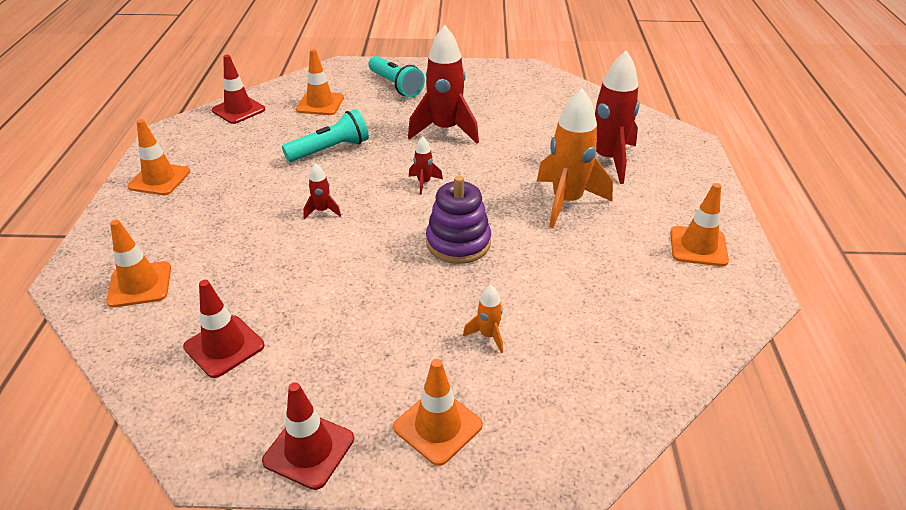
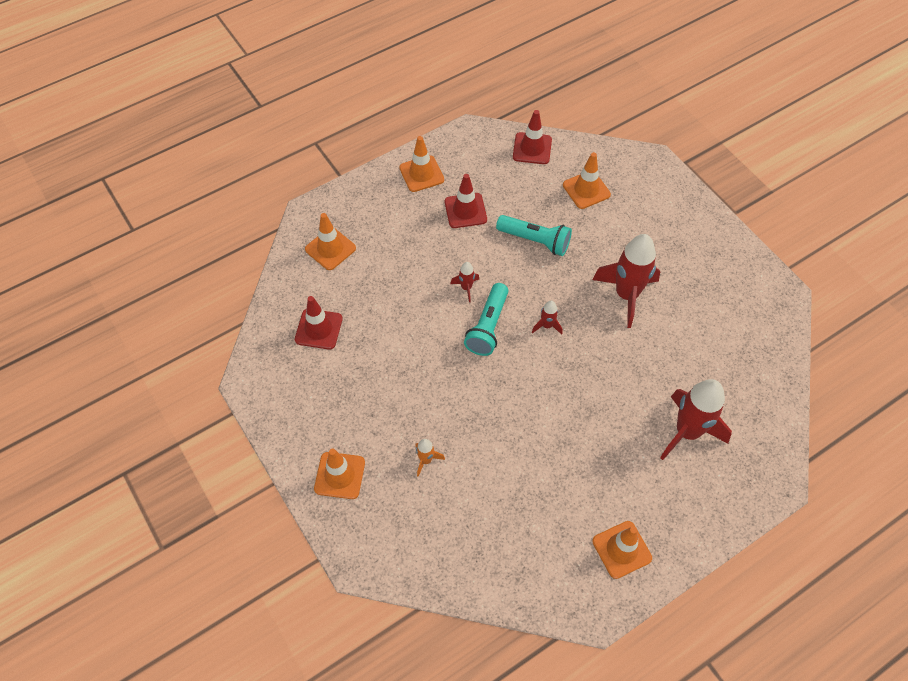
camera: 55 degrees right, 20 degrees up
(309, 450) = (283, 423): red traffic cone -> red traffic cone (465, 211)
(395, 86) = (659, 218): turquoise flashlight -> turquoise flashlight (487, 326)
(458, 243) = (499, 389): purple stacking toy -> none
(566, 202) = (603, 432): orange rocket -> none

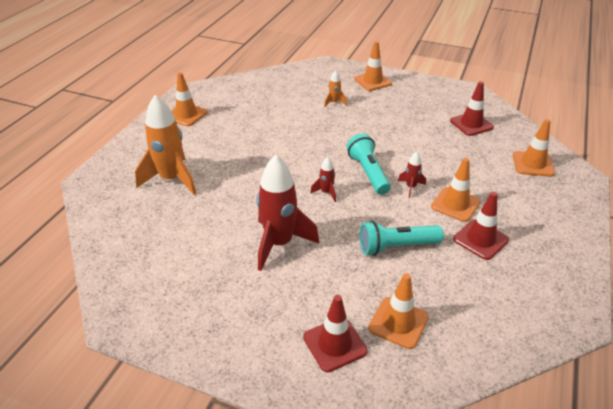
camera: 145 degrees right, 20 degrees down
(421, 174) = (556, 250): orange traffic cone -> orange traffic cone (455, 204)
(532, 148) = (499, 338): red traffic cone -> red traffic cone (335, 344)
(687, 432) = (172, 179): red rocket -> orange rocket

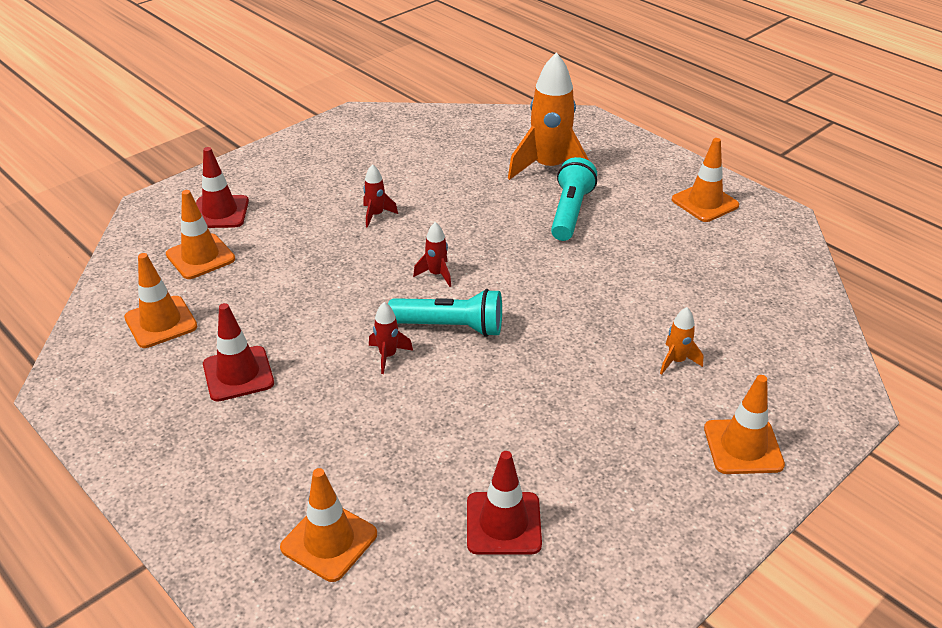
camera: 115 degrees right, 0 degrees up
(279, 243) = (376, 215): red rocket -> red rocket, size x0.45
(396, 246) = (295, 296): turquoise flashlight -> turquoise flashlight (570, 212)
(455, 204) = (318, 384): orange traffic cone -> orange traffic cone (161, 322)

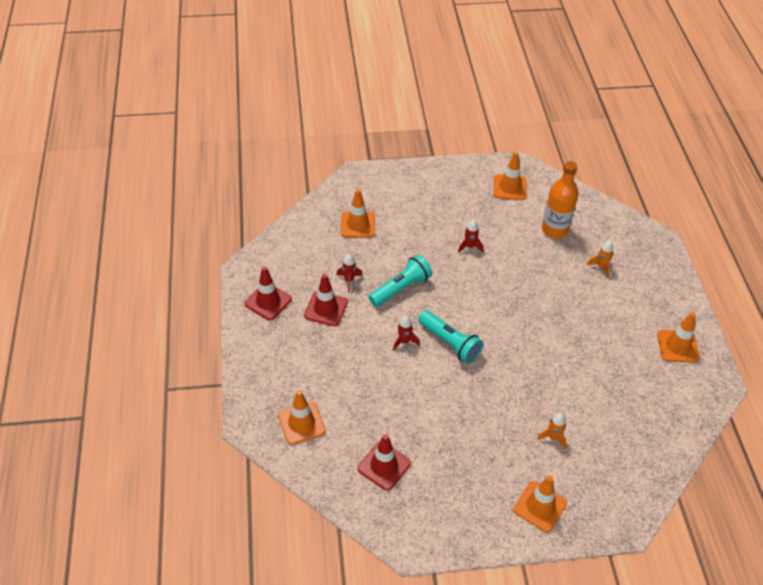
camera: 35 degrees right, 10 degrees up
(161, 322) = (311, 256): orange traffic cone -> orange traffic cone (509, 187)
(220, 212) = (388, 199): red traffic cone -> red traffic cone (268, 301)
(436, 274) = (470, 305): red rocket -> red rocket (349, 280)
(461, 156) = (554, 229): none -> orange bottle
(549, 168) = (601, 267): orange rocket -> orange rocket, size x0.45
(570, 212) = (584, 306): turquoise flashlight -> turquoise flashlight (401, 288)

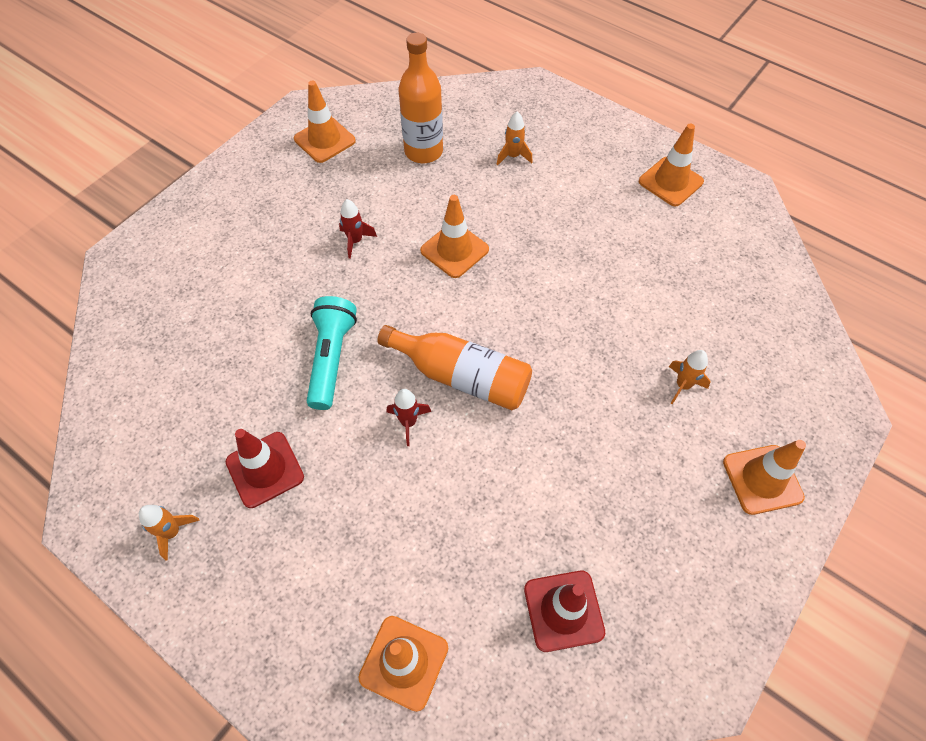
camera: 45 degrees left, 10 degrees up
(268, 301) = (172, 532): red traffic cone -> orange rocket
(349, 280) = (255, 404): red rocket -> none
(357, 225) = (188, 322): orange traffic cone -> orange traffic cone (454, 250)
(450, 343) = (461, 376): turquoise flashlight -> orange bottle

